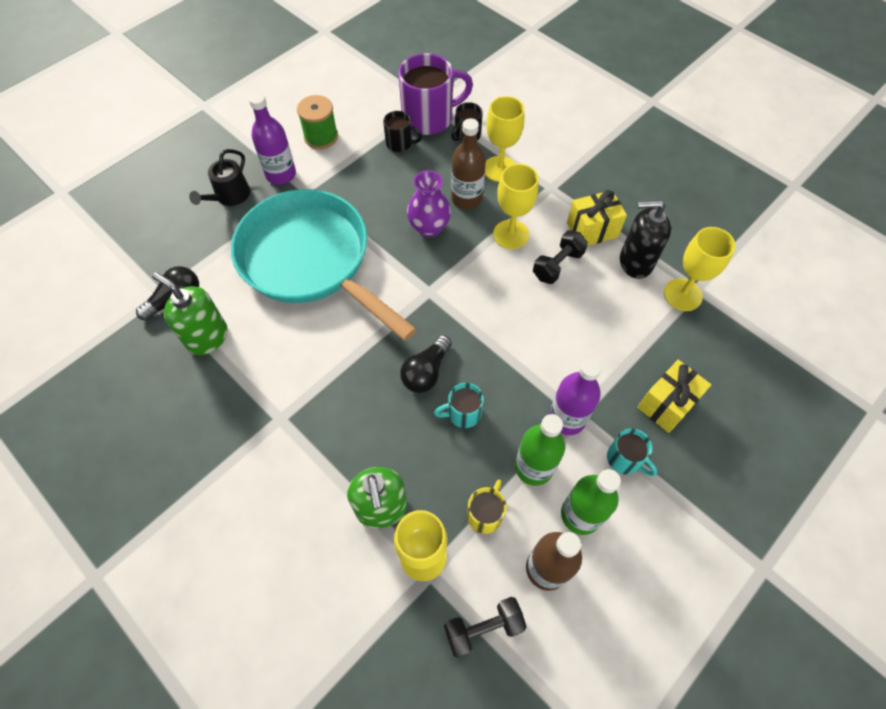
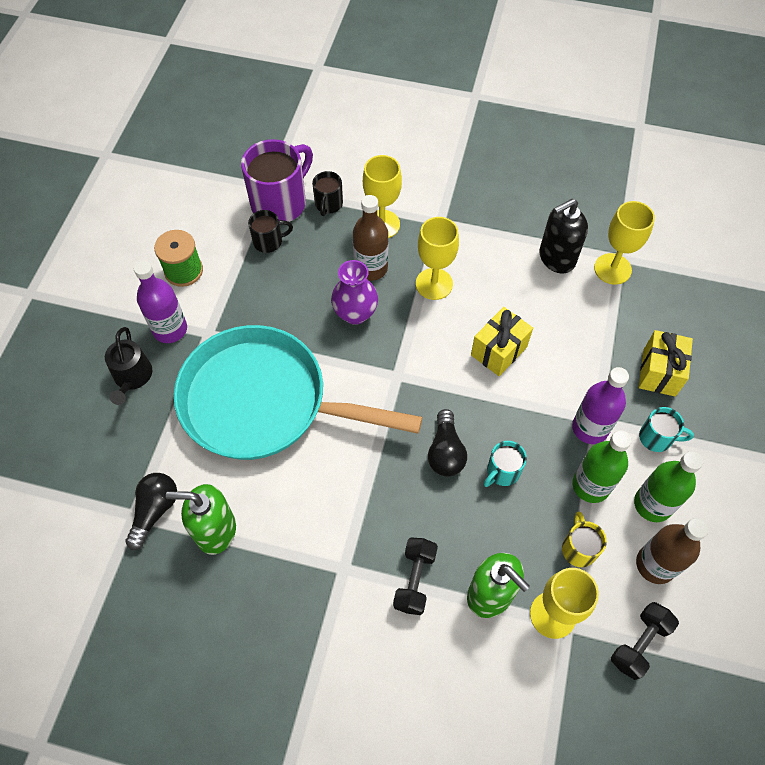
camera: 30 degrees left, 0 degrees up
(557, 265) = (493, 293): black dumbbell -> black dumbbell (414, 580)
(592, 230) = (501, 245): yellow gift -> yellow gift (499, 351)

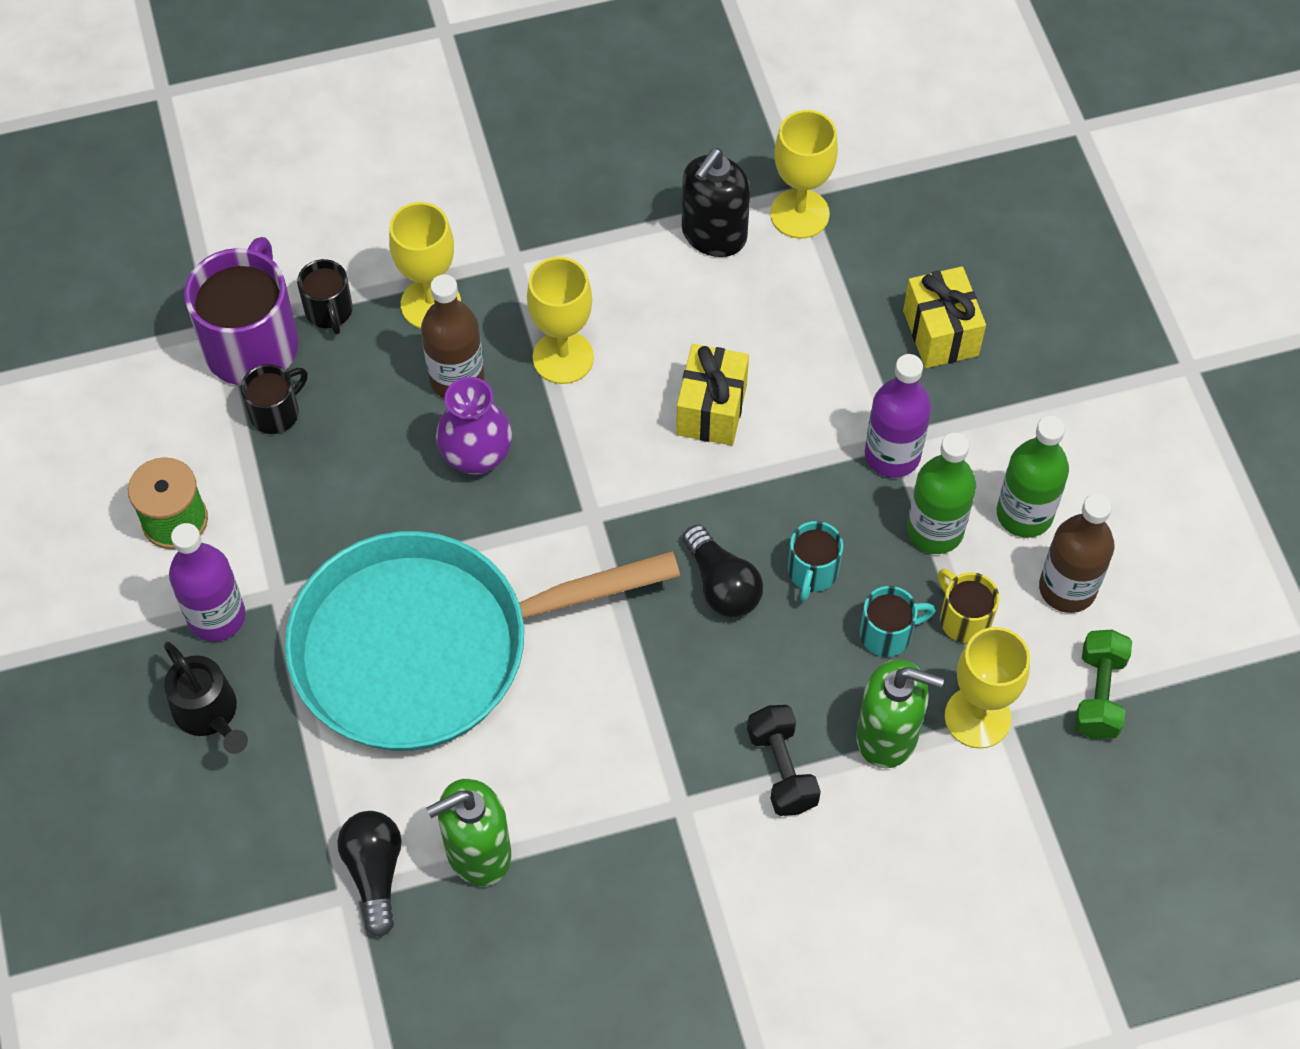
camera: 30 degrees left, 0 degrees up
(639, 643) = (1098, 694): black dumbbell -> green dumbbell
(656, 438) = (984, 424): turquoise mug -> turquoise mug (887, 633)

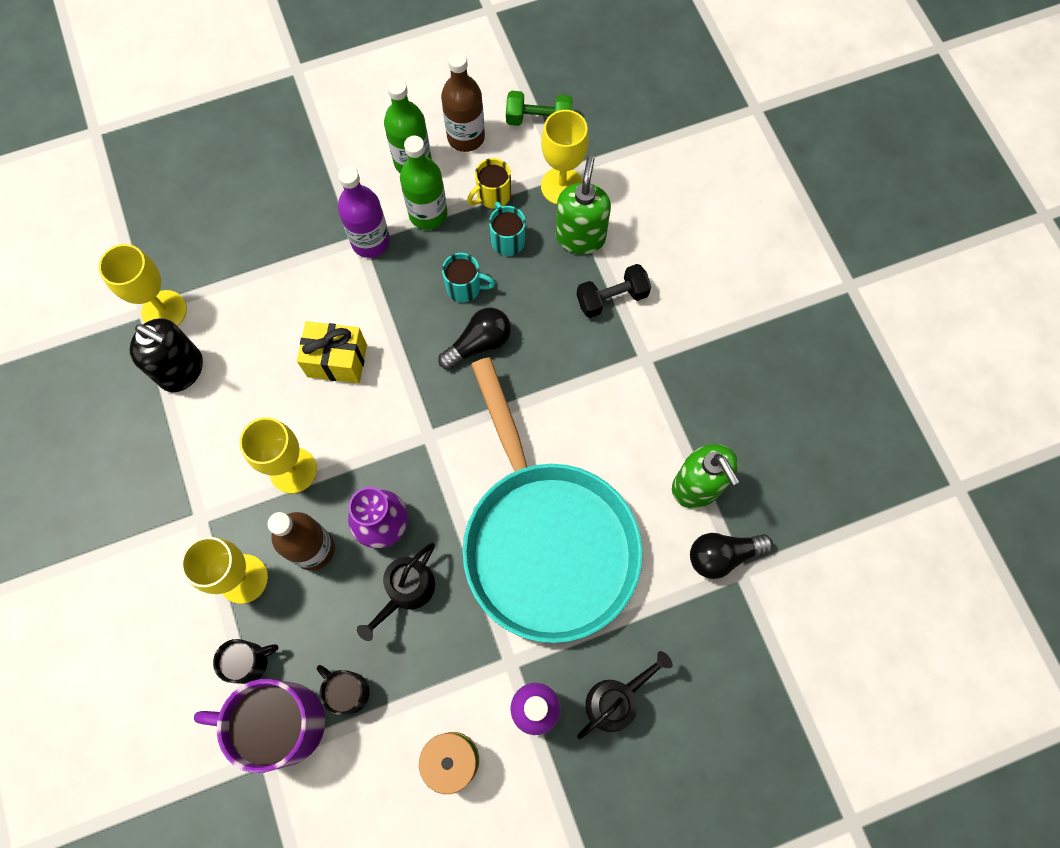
camera: 95 degrees left, 10 degrees up
(387, 480) = (406, 591): none -> black watering can
(940, 333) = (270, 214): yellow gift -> none

